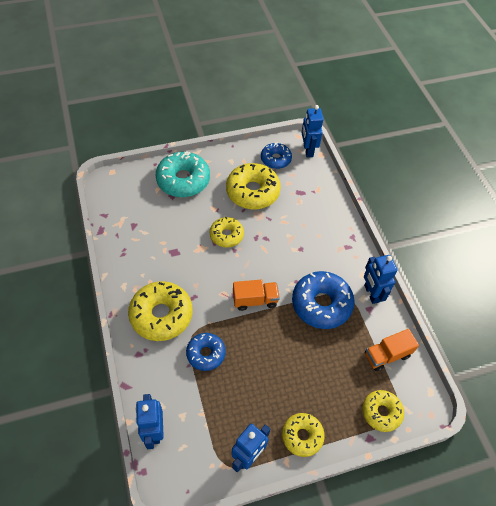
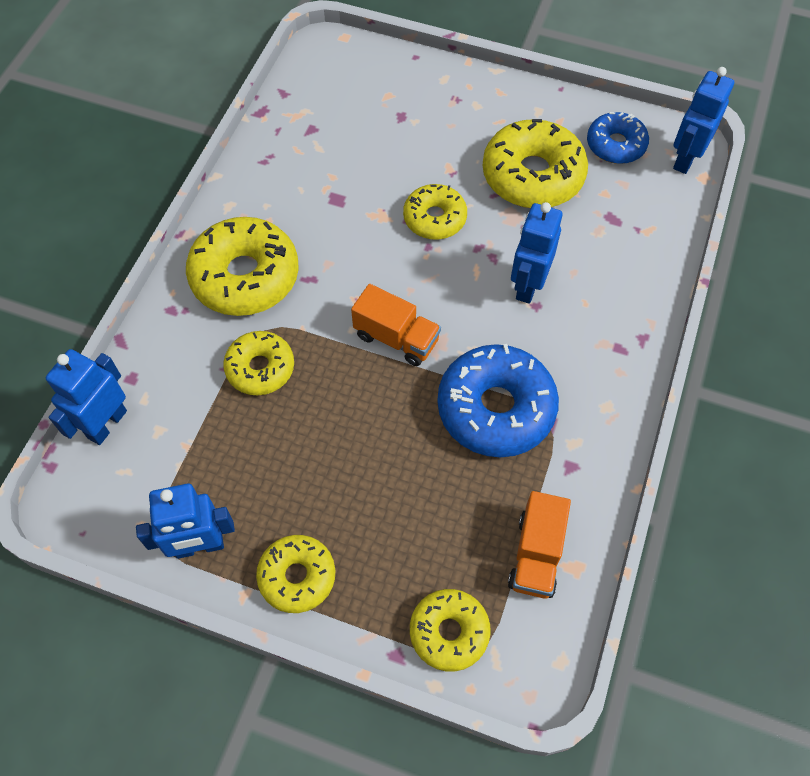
camera: 40 degrees right, 5 degrees up
(183, 180) = (438, 102): turquoise donut -> none
(206, 354) = (260, 368): blue donut -> yellow donut
(371, 293) = (595, 445): blue robot -> blue robot (528, 285)
(387, 355) = (536, 555): orange truck -> orange truck turned 90 degrees counterclockwise

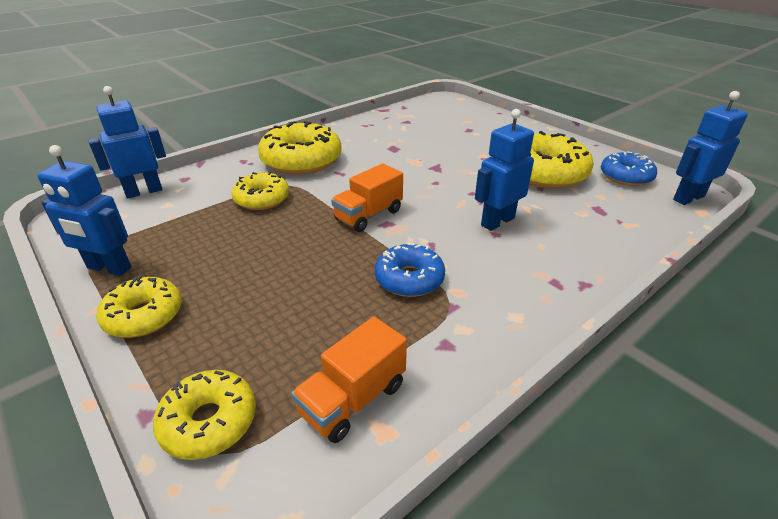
camera: 30 degrees right, 25 degrees down
(396, 338) = (368, 215): orange truck -> orange truck turned 75 degrees clockwise
(434, 218) = (452, 172): yellow donut -> none
(496, 408) = (409, 279): blue donut -> blue donut, size x0.60

